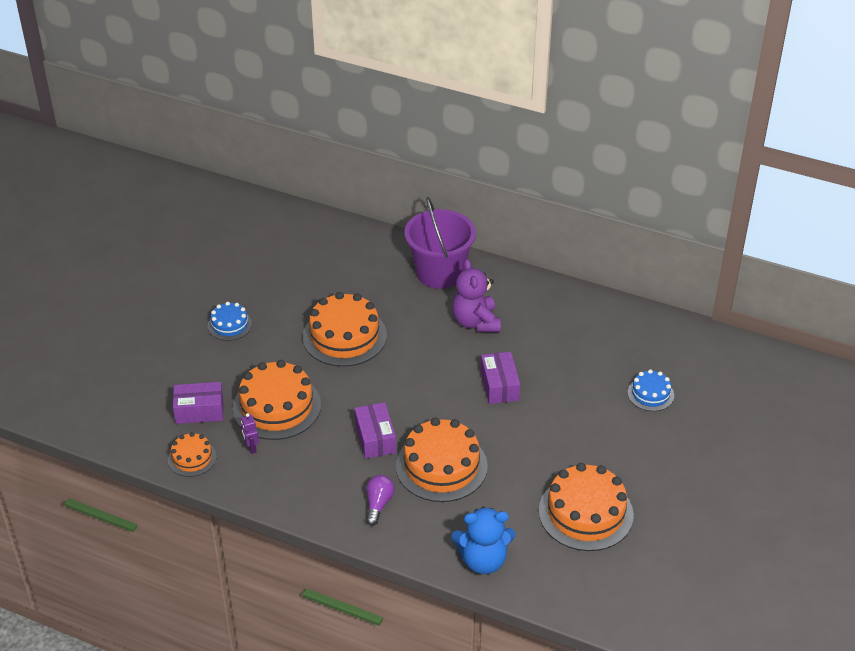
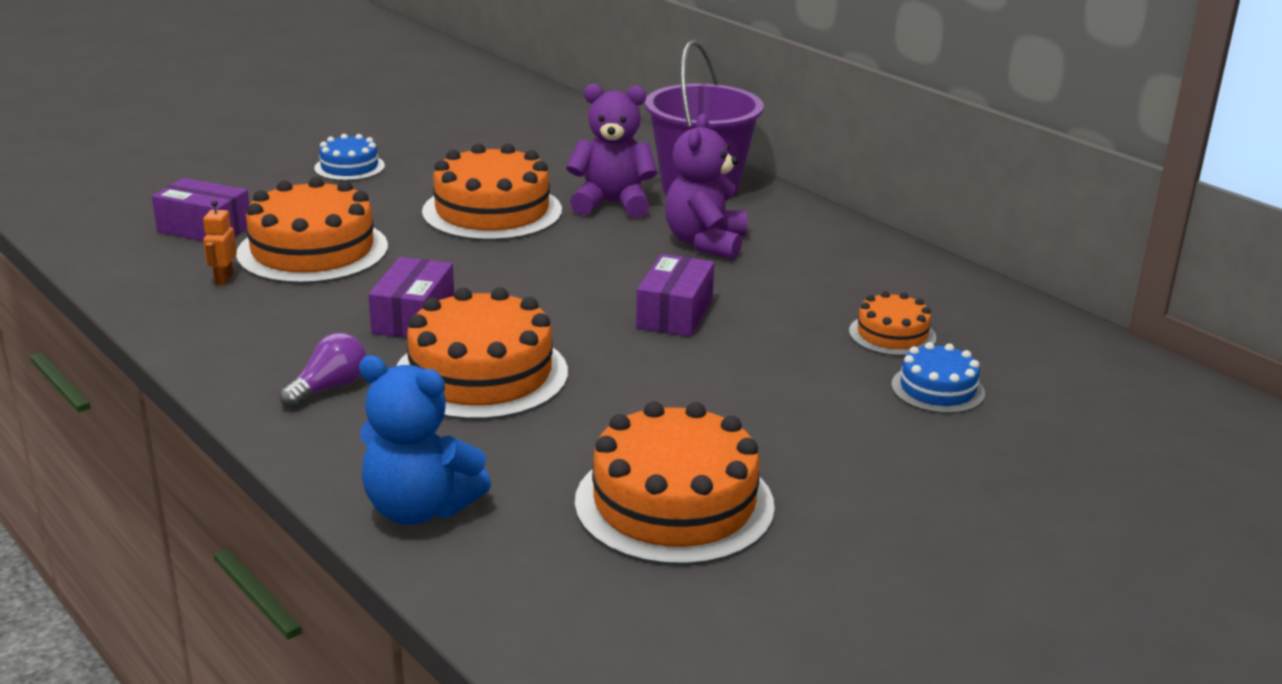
camera: 25 degrees right, 15 degrees down
(192, 458) = (131, 267): orange cake -> orange cake (892, 334)
(251, 447) = (224, 279): purple robot -> orange robot
(403, 305) = (612, 204): none -> purple teddy bear

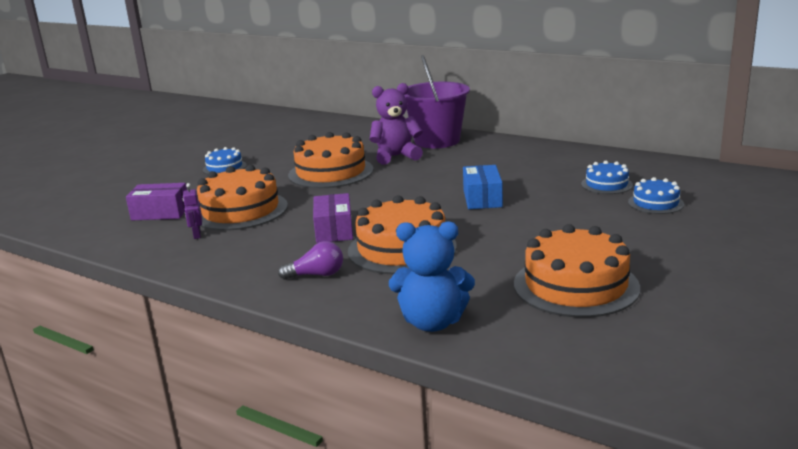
camera: 15 degrees left, 5 degrees down
(224, 279) = (197, 235): orange robot -> purple robot
(329, 388) = (316, 275): purple light bulb -> purple light bulb turned 60 degrees clockwise
(674, 313) = (482, 198): purple box -> blue box
(705, 243) = (465, 164): purple teddy bear -> none
(892, 334) = (606, 184): orange cake -> blue cake

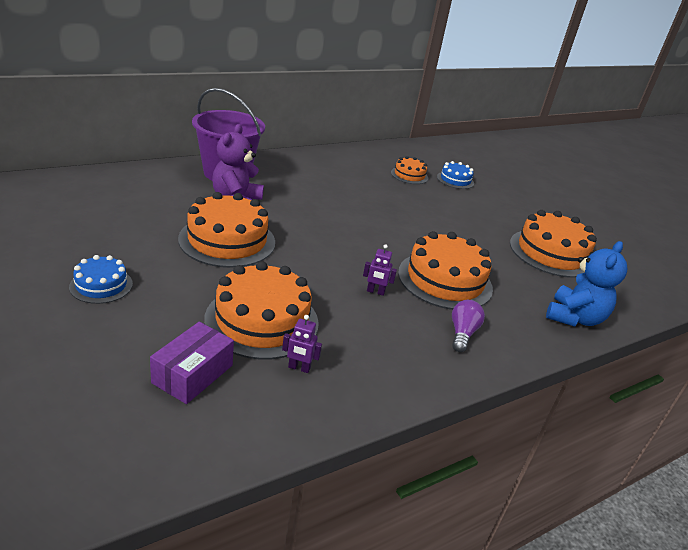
camera: 70 degrees left, 10 degrees up
(334, 230) = (375, 292): purple box -> purple robot
(482, 198) = (383, 215): blue box -> none
(606, 184) = (409, 175): blue cake -> orange cake

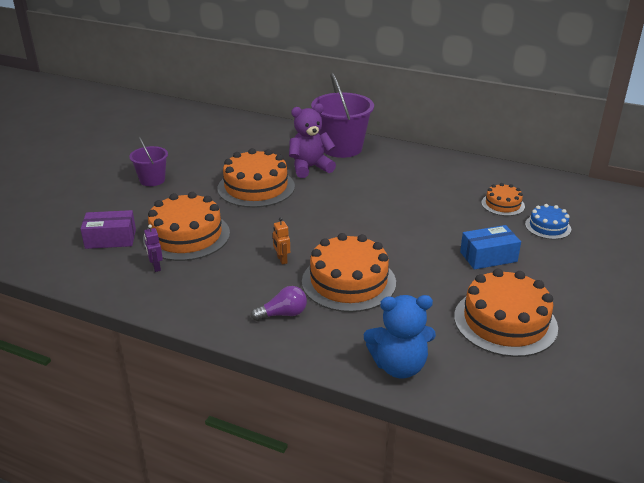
camera: 60 degrees right, 0 degrees up
(101, 285) = (152, 180): blue cake -> purple bucket
(375, 292) = (281, 260): purple robot -> orange robot
(469, 215) = (488, 257): none -> blue box

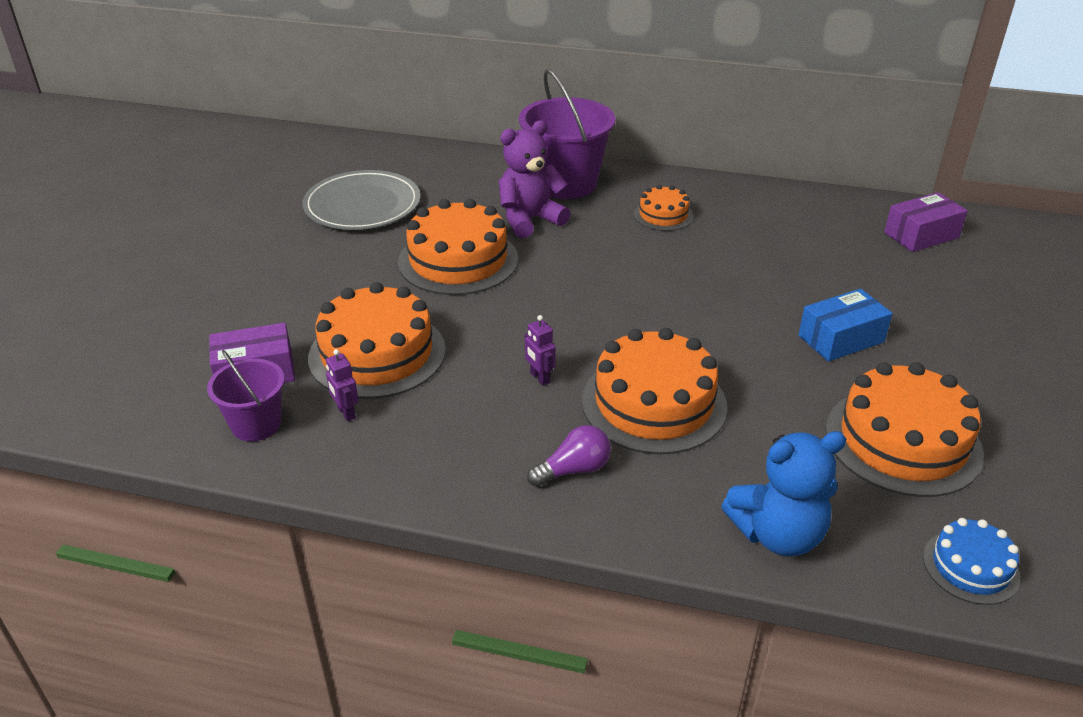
camera: 10 degrees left, 5 degrees up
(152, 180) = (289, 263): purple bucket -> purple bucket (256, 424)
(208, 150) = (362, 205): none -> grey plate
(281, 260) = (539, 378): orange robot -> purple robot
(503, 204) = (830, 253): orange cake -> orange cake (663, 215)
(548, 227) = (906, 282): blue cake -> blue cake (970, 567)
(571, 199) = (921, 235): none -> purple box

